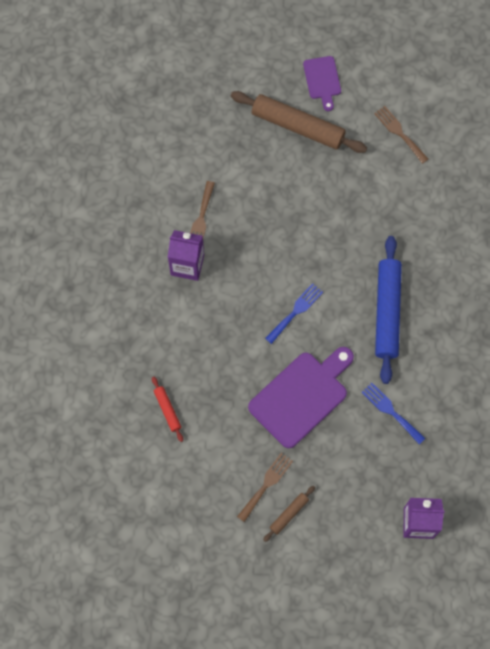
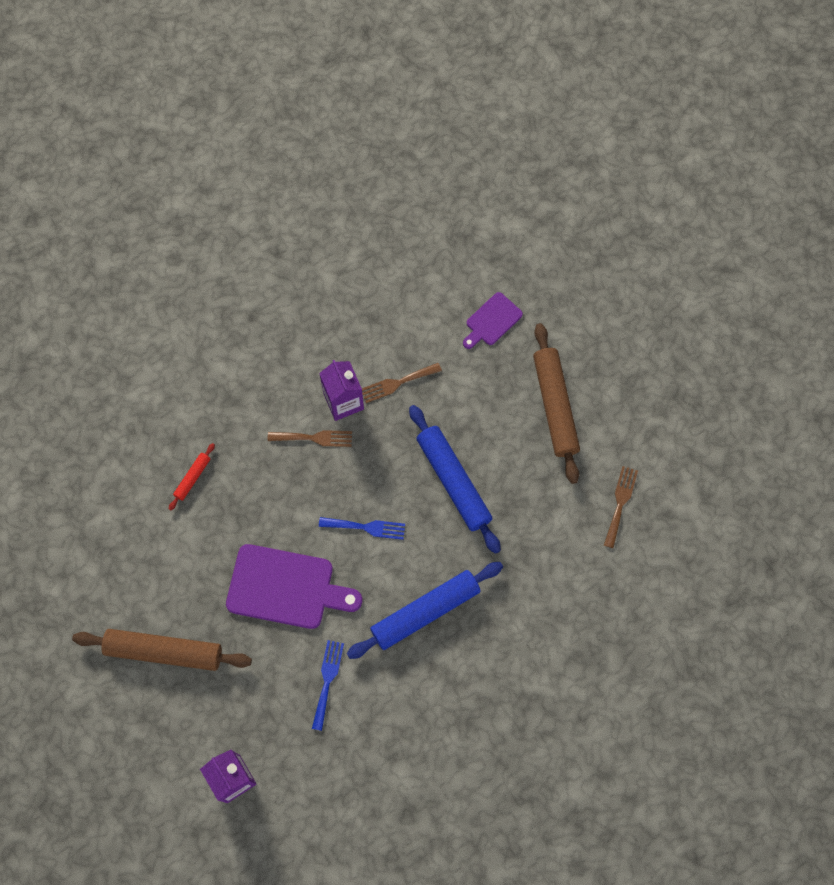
camera: 55 degrees right, 0 degrees up
(266, 484) = (179, 612): brown fork -> brown fork (314, 438)
(289, 514) = (164, 652): brown rolling pin -> brown rolling pin, size x2.17
(304, 230) = (454, 481): none -> blue rolling pin
(322, 80) = (620, 396): purple cutting board -> purple cutting board (492, 321)

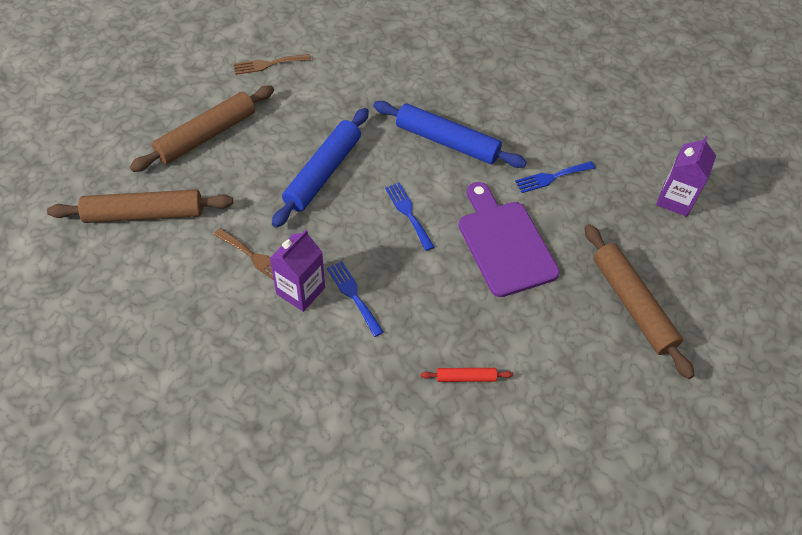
camera: 125 degrees left, 15 degrees down
(314, 438) = (353, 295): brown fork -> blue fork
(492, 321) = (144, 214): purple cutting board -> brown rolling pin

